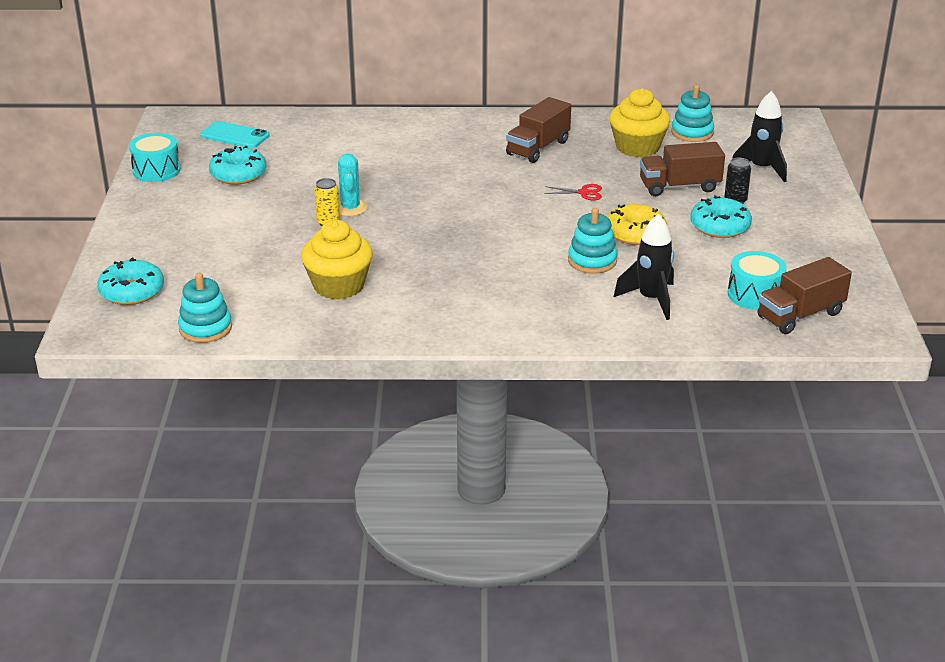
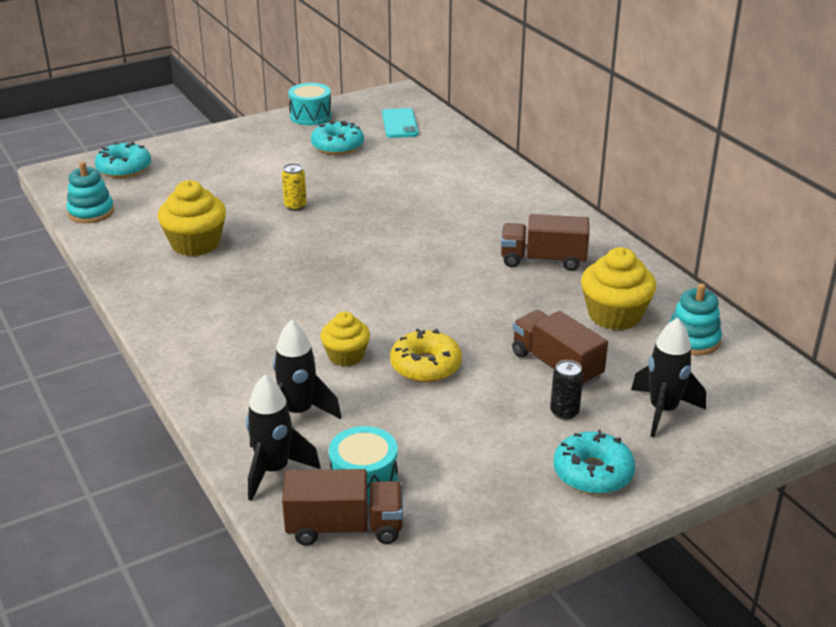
camera: 60 degrees right, 0 degrees up
(350, 208) = (328, 208): turquoise cactus -> none
(583, 193) = (479, 312): red scissors -> none
(592, 261) = (346, 356): turquoise stacking toy -> yellow cupcake
(715, 327) = (274, 470): none -> black rocket
(720, 226) = (495, 416): turquoise donut -> turquoise donut (592, 473)
(800, 315) = (345, 528): brown truck -> brown truck turned 150 degrees clockwise

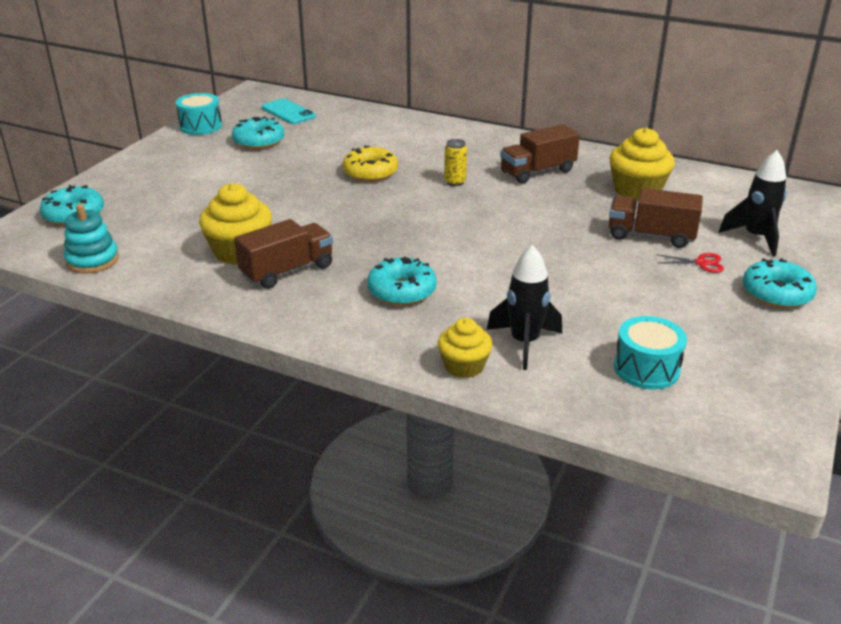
camera: 35 degrees left, 0 degrees up
(267, 327) = (401, 291): none -> turquoise donut
(274, 470) = (571, 393): black rocket -> none
(295, 206) = (289, 195): yellow can -> yellow can (455, 182)
(345, 528) = (684, 407): brown truck -> brown truck (287, 271)
(346, 356) = (497, 287): yellow cupcake -> yellow cupcake (464, 366)
(426, 366) = (565, 270): yellow donut -> yellow donut (370, 172)
(564, 412) = (701, 263): black can -> red scissors
(692, 340) = (705, 188): turquoise stacking toy -> none

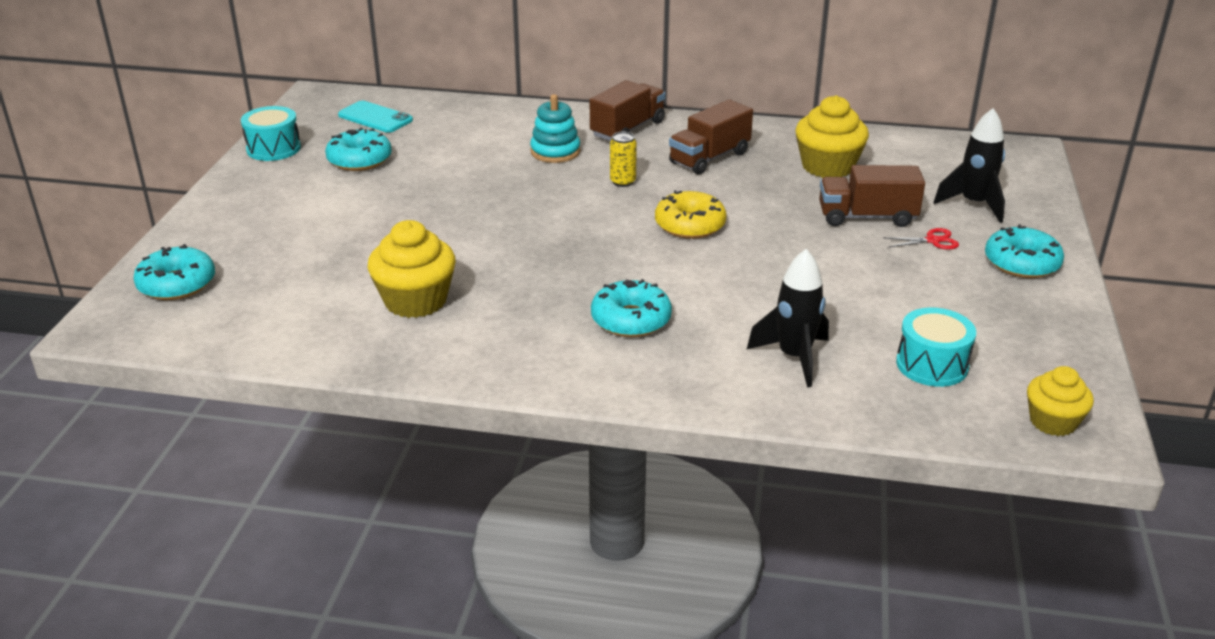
camera: 15 degrees left, 0 degrees up
(92, 260) = (237, 338): turquoise stacking toy -> turquoise stacking toy (555, 152)
(287, 271) = (486, 316): brown truck -> brown truck (627, 129)
(370, 172) = (518, 183): yellow donut -> yellow donut (690, 225)
(464, 366) = (743, 394): yellow cupcake -> yellow cupcake (1053, 422)

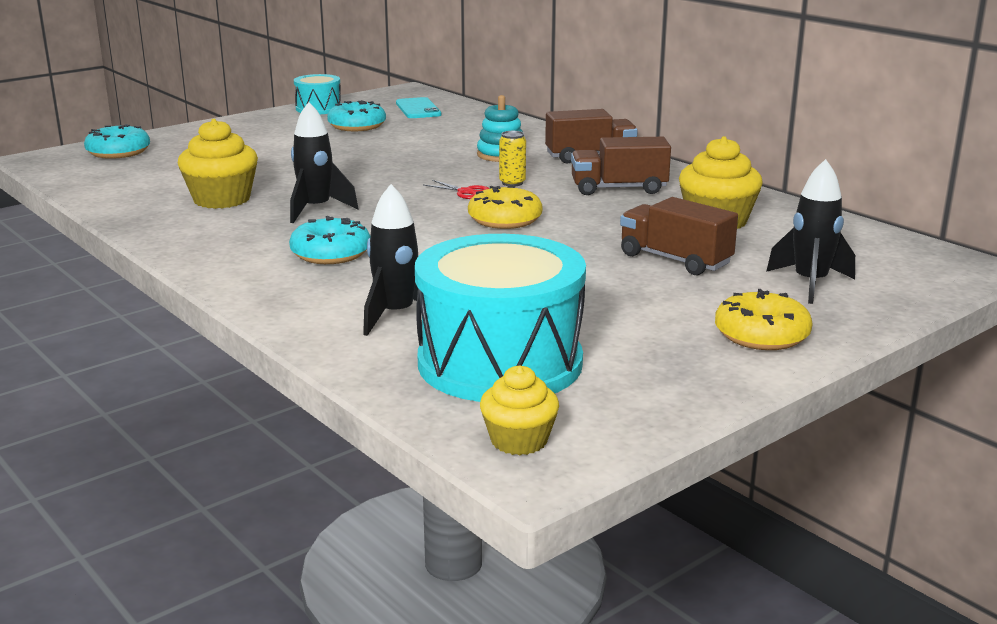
camera: 40 degrees right, 10 degrees down
(524, 277) = (316, 210): none -> black rocket
(932, 240) = (703, 292): red scissors -> red scissors (465, 192)
(932, 365) = (500, 363): turquoise drum -> turquoise drum, size x2.00
(1021, 263) = (761, 335): turquoise donut -> yellow donut

